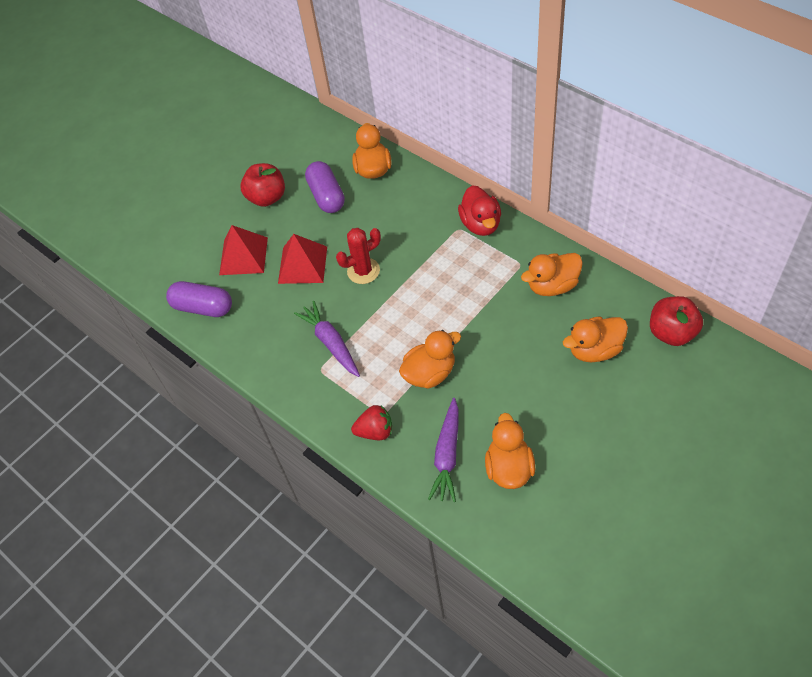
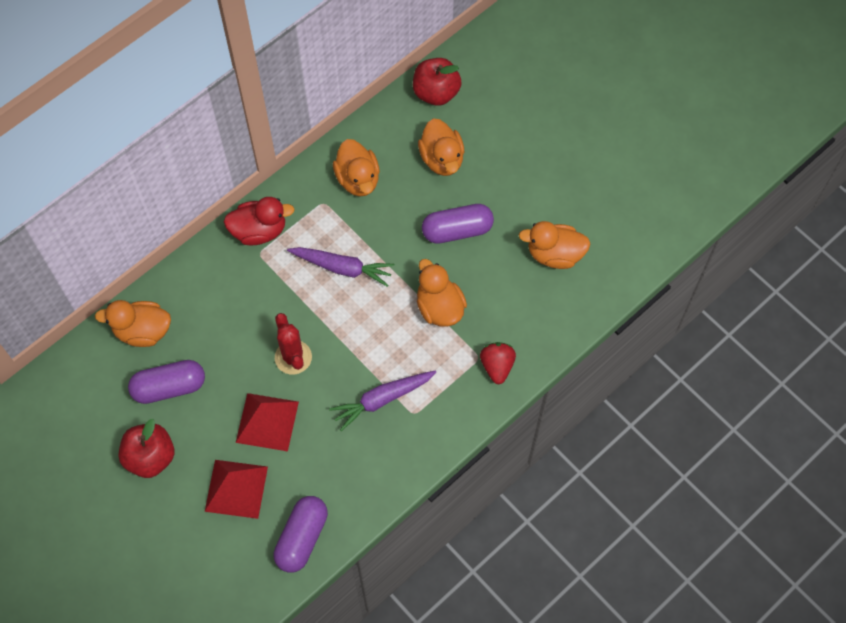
camera: 90 degrees left, 10 degrees up
(447, 455) = (533, 304): purple carrot -> purple carrot (342, 268)
(516, 375) = (457, 230): none -> purple capsule

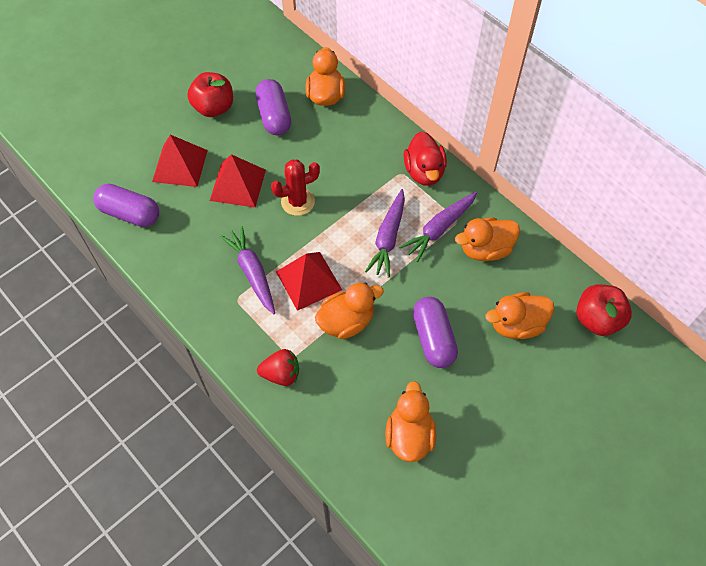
camera: 90 degrees right, 5 degrees down
(333, 219) = (439, 229): none -> purple carrot
(392, 344) = (308, 280): none -> red pyramid

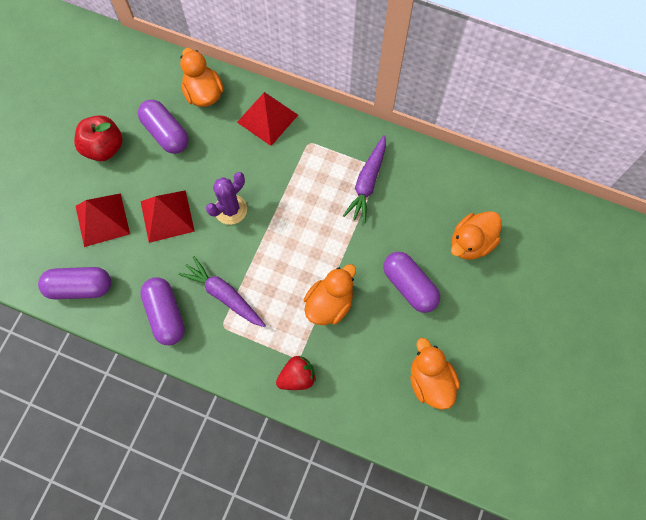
camera: 25 degrees left, 10 degrees up
(191, 267) = (166, 314): none -> purple capsule
(298, 202) = (230, 209): red cactus -> purple cactus
(308, 280) = (278, 280): red pyramid -> red pyramid (267, 118)
(388, 238) = (327, 210): purple carrot -> none
(424, 172) = (328, 133): red duck -> none
(485, 249) = (414, 185): orange duck -> none
(597, 319) = (533, 209): red apple -> none

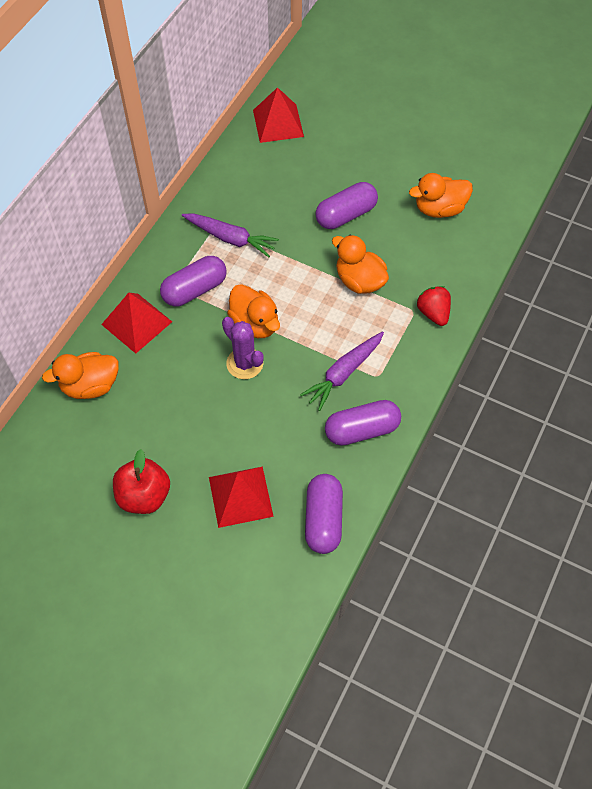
camera: 85 degrees left, 10 degrees down
(166, 133) = (137, 427): purple capsule -> purple capsule (194, 289)
(167, 216) = (244, 427): red pyramid -> red pyramid (278, 123)
(471, 243) = (306, 163): orange duck -> orange duck (255, 324)

